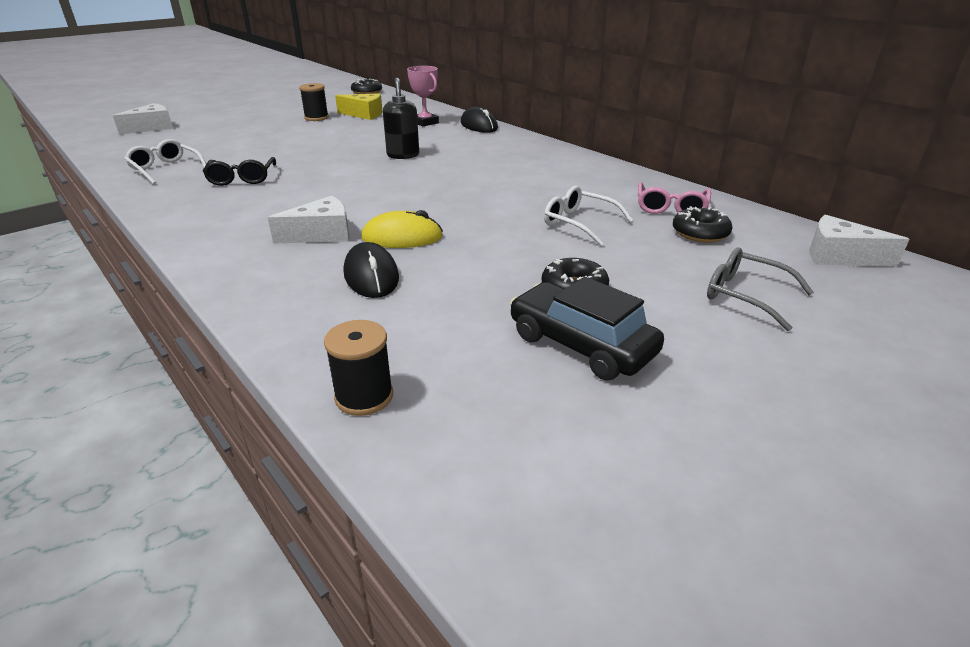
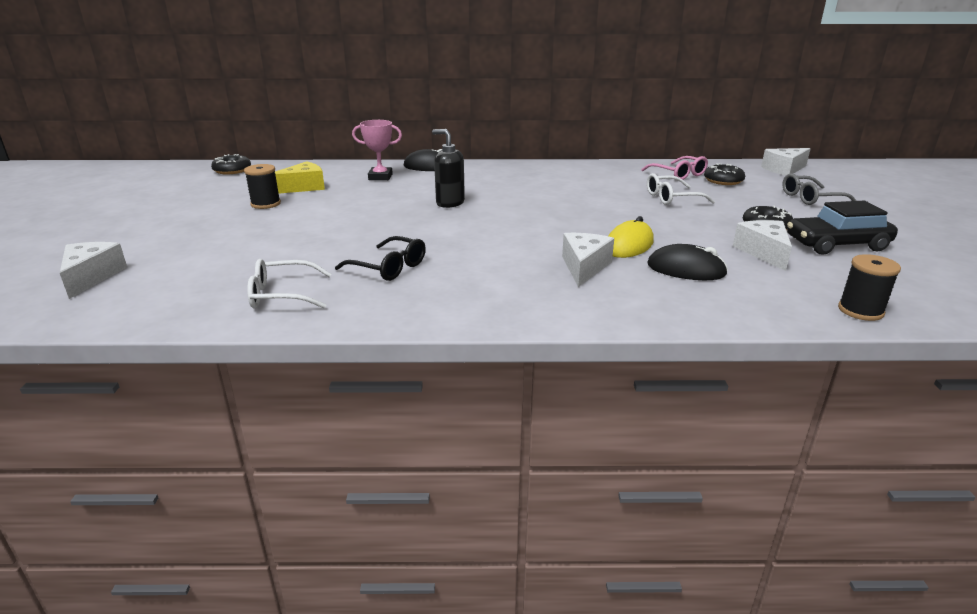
camera: 50 degrees left, 5 degrees down
(480, 304) = (764, 252): none -> white cheese

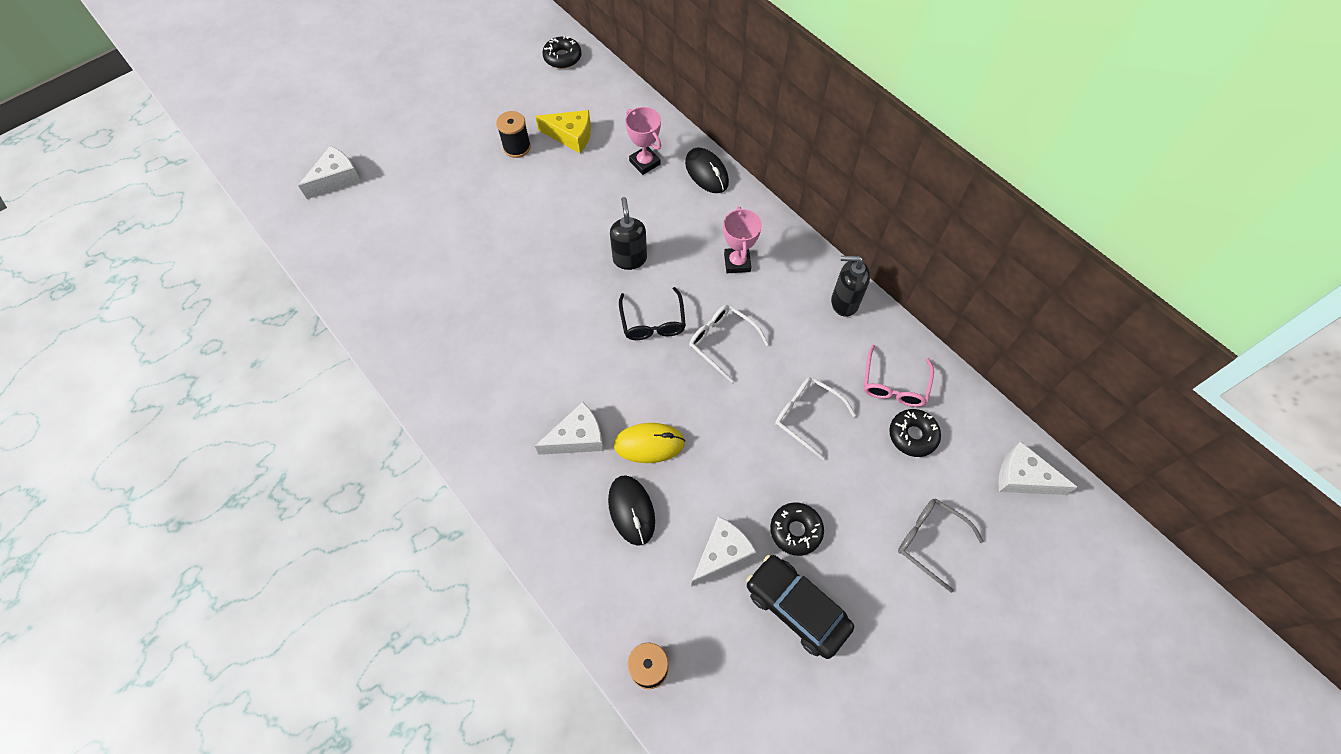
camera: 50 degrees right, 35 degrees up
(283, 295) = (391, 295): white glasses -> white glasses (722, 342)
(388, 267) = (475, 317): black glasses -> black glasses (653, 321)
(516, 179) = (737, 262): none -> pink trophy
(597, 167) = (844, 302): none -> black soap dispenser

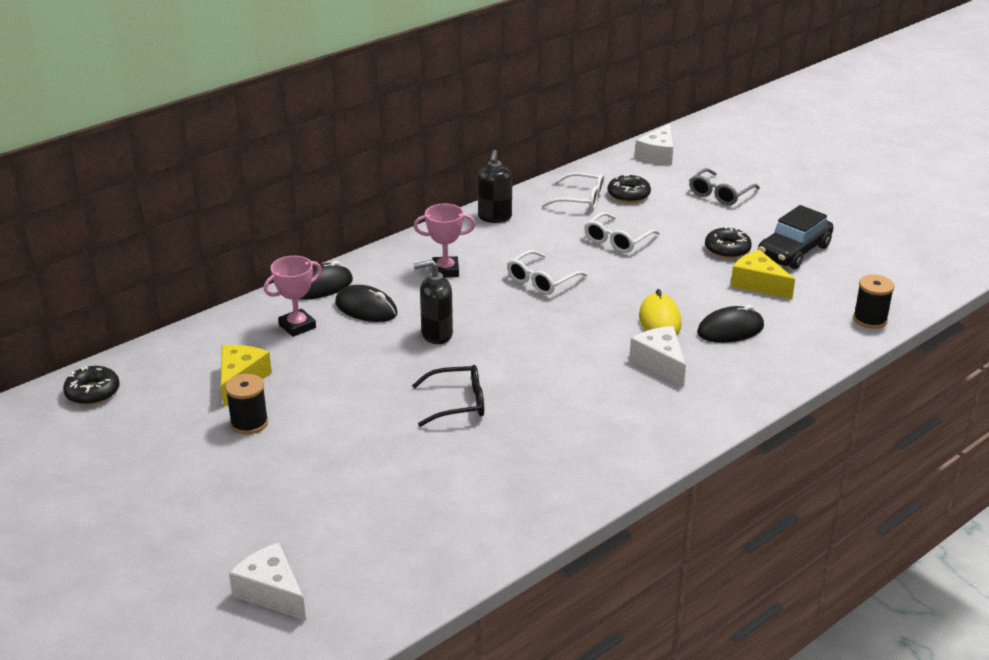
camera: 90 degrees left, 30 degrees down
(653, 321) = (519, 319): black glasses -> black glasses (457, 403)
(671, 206) = (366, 308): none -> black mouse
(722, 554) = (758, 284): white cheese -> yellow cheese
(894, 384) = (580, 199): pink glasses -> white glasses

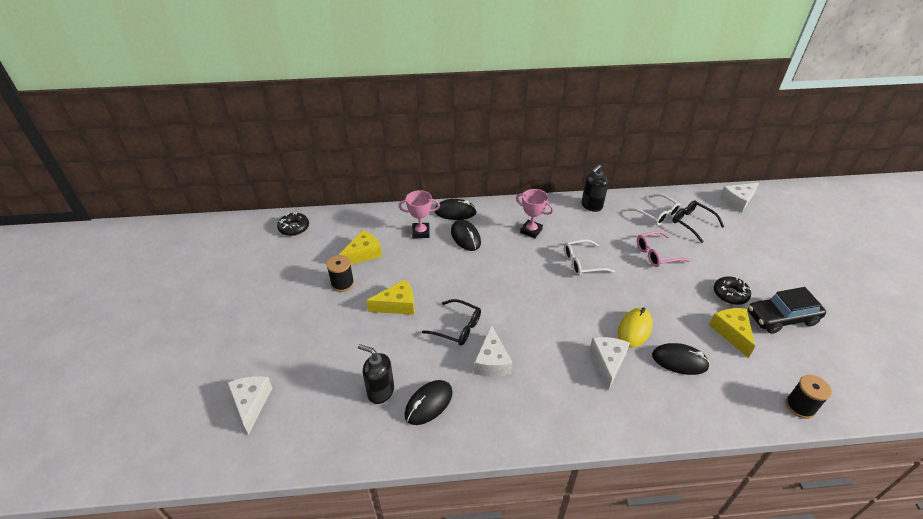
camera: 35 degrees right, 10 degrees up
(354, 413) = (397, 305): none -> yellow cheese
(436, 334) = (488, 273): black soap dispenser -> black soap dispenser (380, 391)
(501, 487) = (428, 404): none -> black mouse
(533, 417) = (492, 361): none -> white cheese
(617, 240) = (657, 254): white glasses -> pink glasses
(628, 195) = (692, 223): black donut -> black glasses
(720, 194) = (760, 248): grey glasses -> none

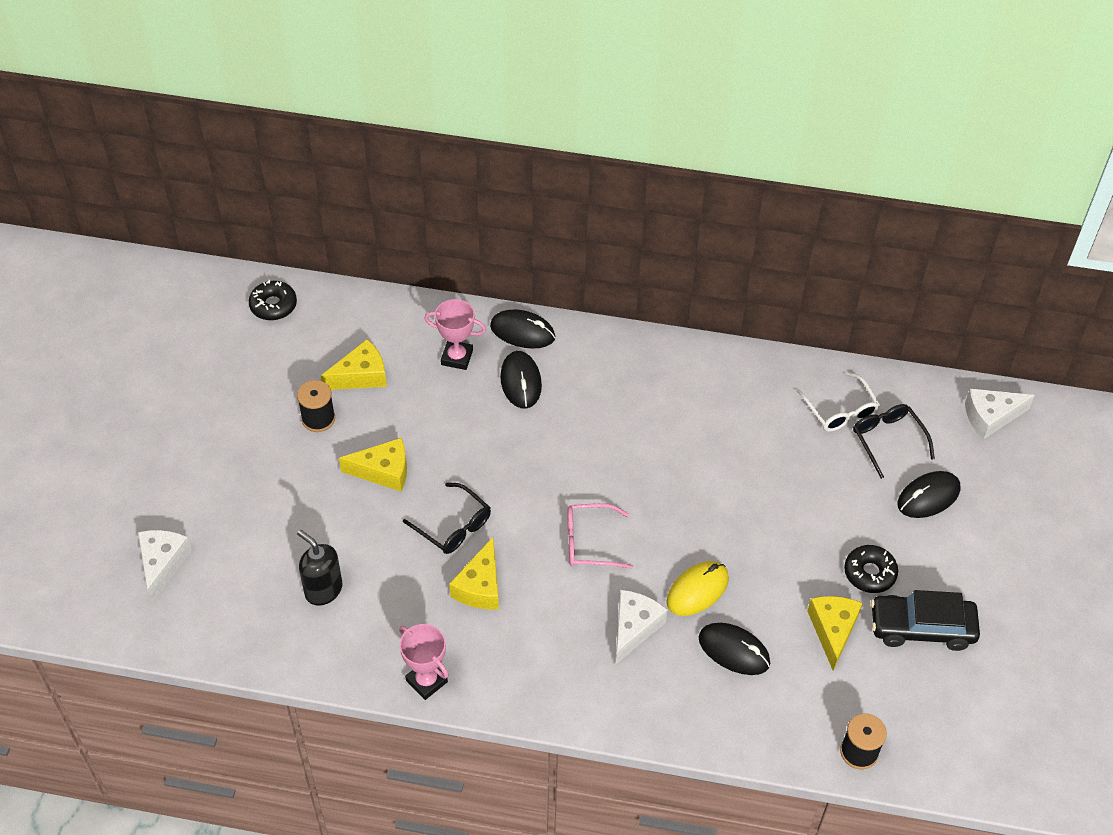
camera: 15 degrees right, 10 degrees up
(428, 404) = (378, 621): black mouse -> black mouse (928, 497)
(492, 361) = (480, 586): white cheese -> yellow cheese
(531, 231) = (625, 394): pink trophy -> pink trophy (426, 681)
(582, 263) = (677, 468): white glasses -> none
(591, 206) = (743, 370): black soap dispenser -> none
(657, 254) = (798, 481): pink glasses -> pink glasses (590, 542)

